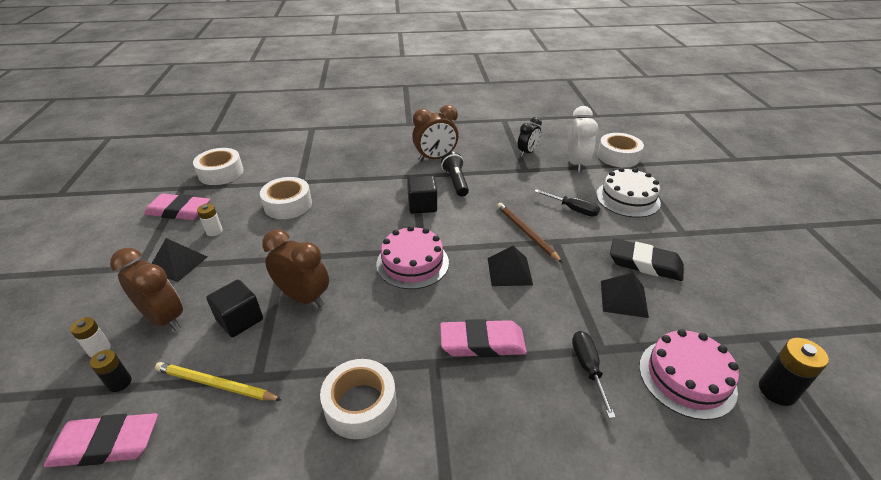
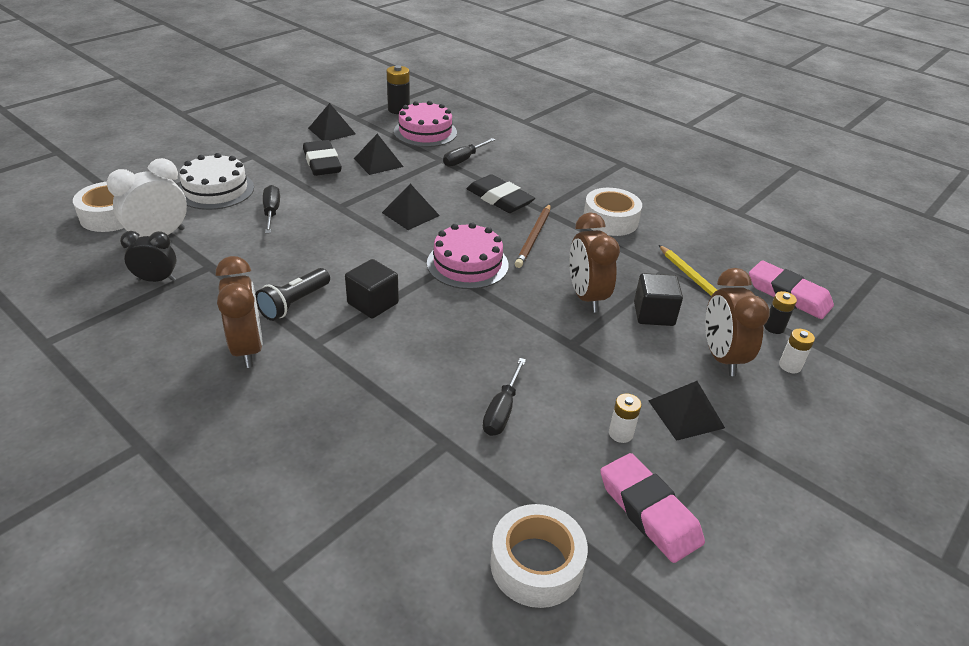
camera: 135 degrees left, 0 degrees up
(288, 205) = (502, 411): white tape -> black screwdriver
(435, 158) = (248, 349): brown clock -> brown clock turned 45 degrees clockwise
(482, 343) = (499, 199): pink eraser -> black eraser
(526, 233) = (344, 224): brown pencil -> brown pencil (534, 237)
(723, 300) = (332, 131): none -> black pyramid

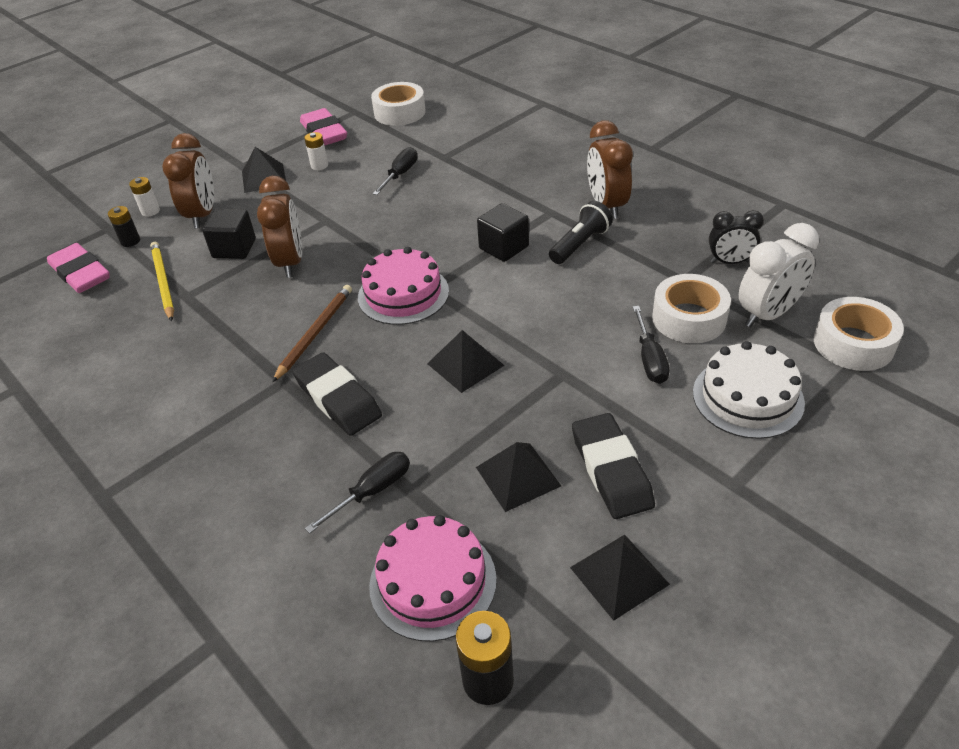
camera: 170 degrees left, 5 degrees up
(610, 220) = (202, 366): white tape -> white tape (689, 318)

